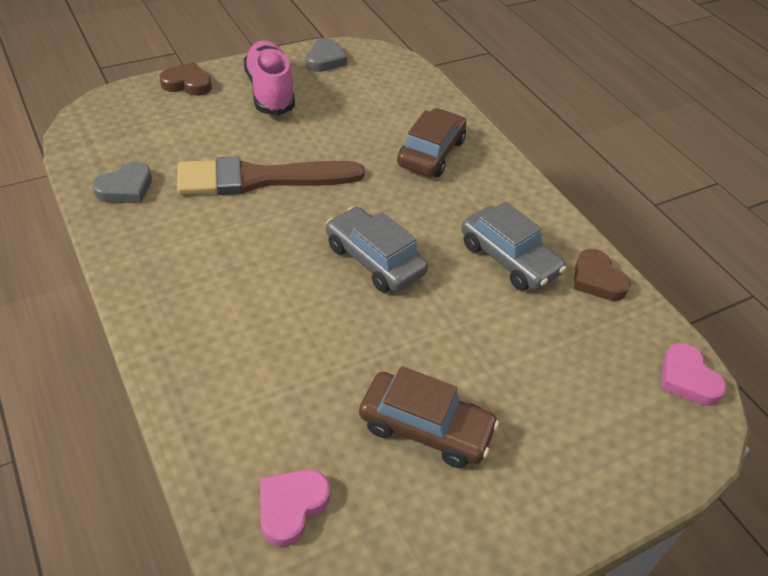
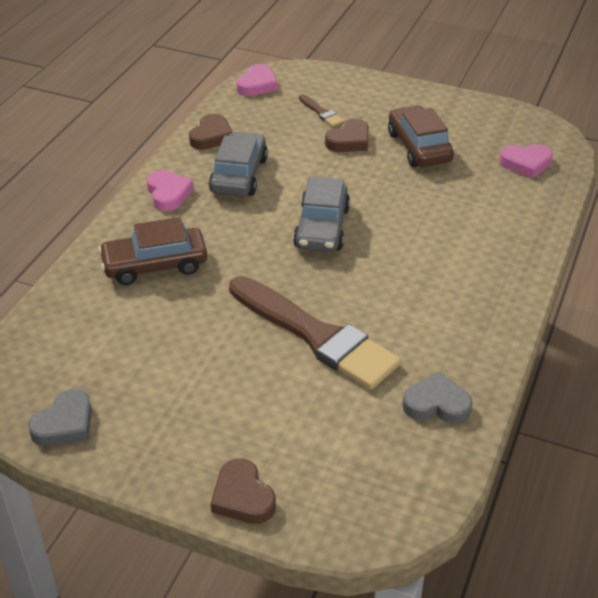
camera: 125 degrees left, 5 degrees down
(270, 92) = (179, 422): pink shoe -> none
(325, 60) = (64, 424): grey heart -> grey heart turned 150 degrees clockwise
(495, 376) = (349, 141): none -> brown heart
(521, 205) = (168, 194): none -> pink heart
(576, 393) = (321, 112): none -> brown brush

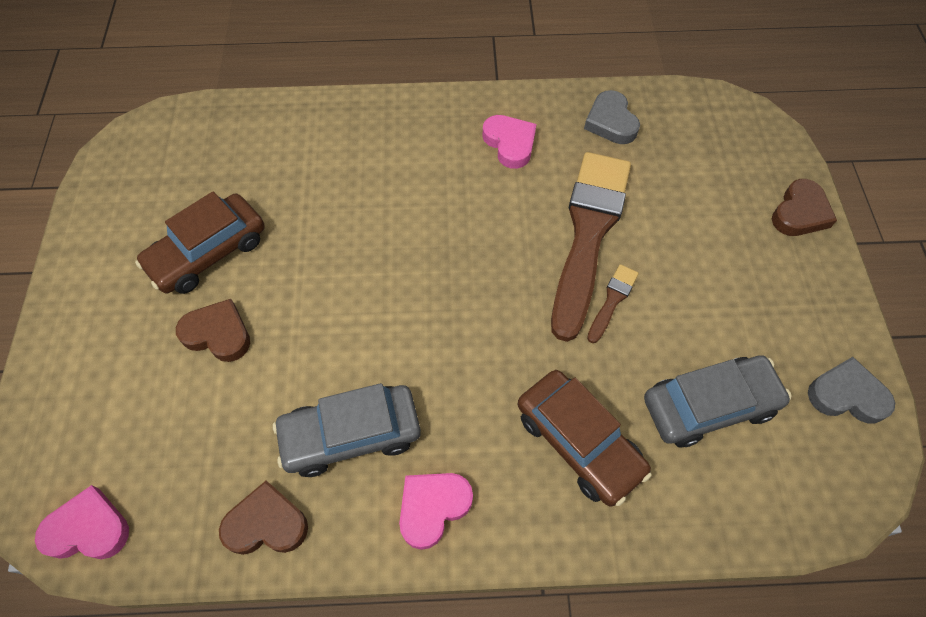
camera: 115 degrees left, 20 degrees up
(321, 112) = (153, 396): brown brush -> brown brush (612, 300)
(322, 228) = (417, 293): grey car -> grey car (709, 405)
(526, 163) = (208, 145): pink heart -> pink heart (510, 143)

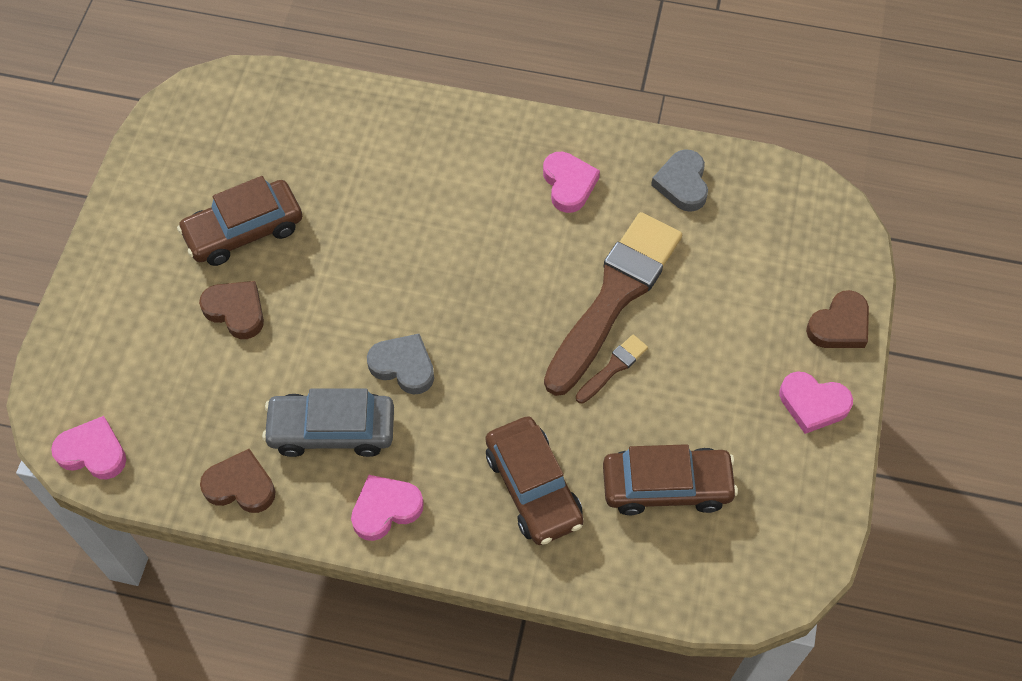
camera: 15 degrees right, 0 degrees up
(709, 405) = (666, 486): grey car -> brown car
(809, 290) = (813, 404): none -> pink heart
(846, 395) = (802, 509): grey heart -> grey heart (403, 366)

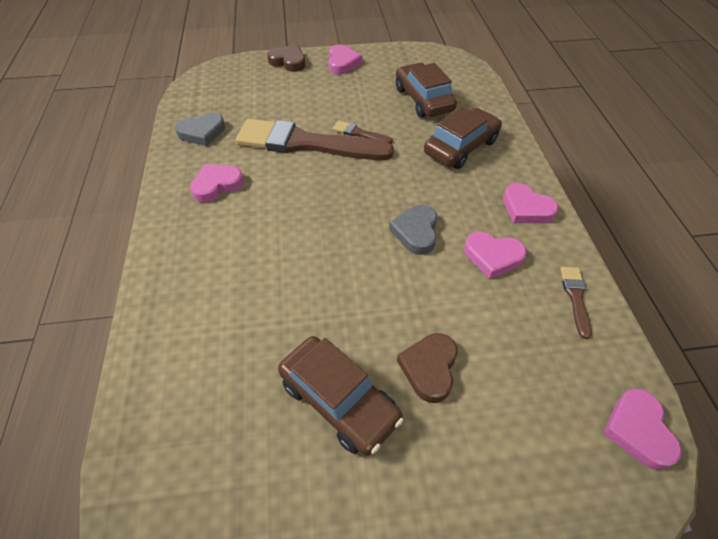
camera: 110 degrees left, 10 degrees down
(240, 486) = (575, 297): brown heart -> brown brush
(332, 430) = (492, 257): grey car -> pink heart

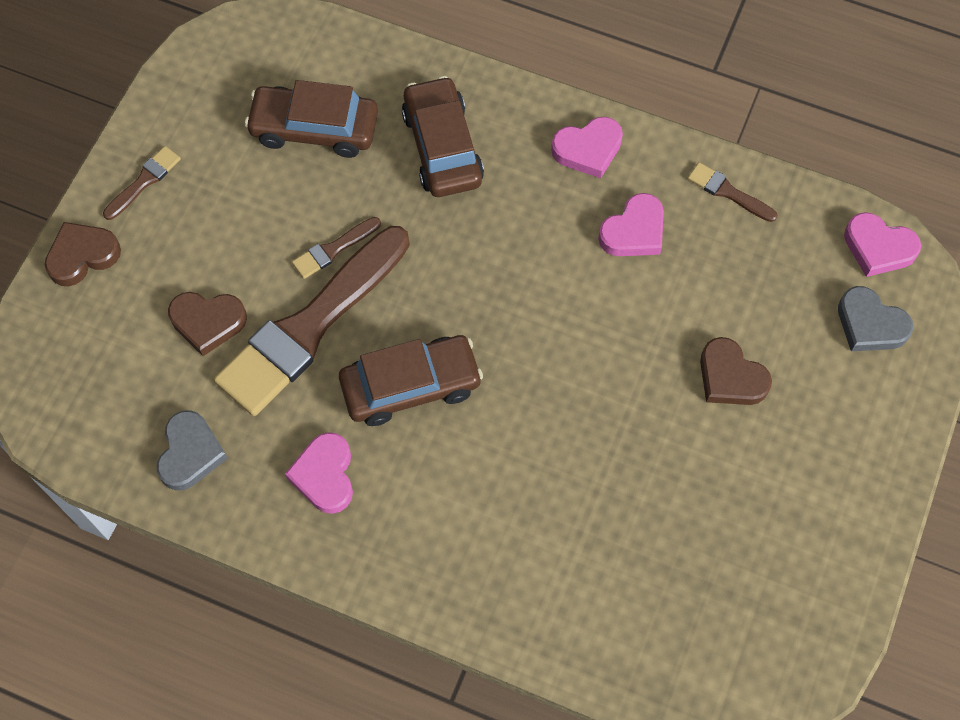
camera: 60 degrees left, 15 degrees up
(281, 109) = (208, 322): none -> brown heart
(339, 400) = (719, 477): brown car -> brown car (411, 385)
(342, 63) = (144, 181): pink heart -> brown brush
(416, 232) = (552, 285): grey heart -> grey heart (870, 324)

